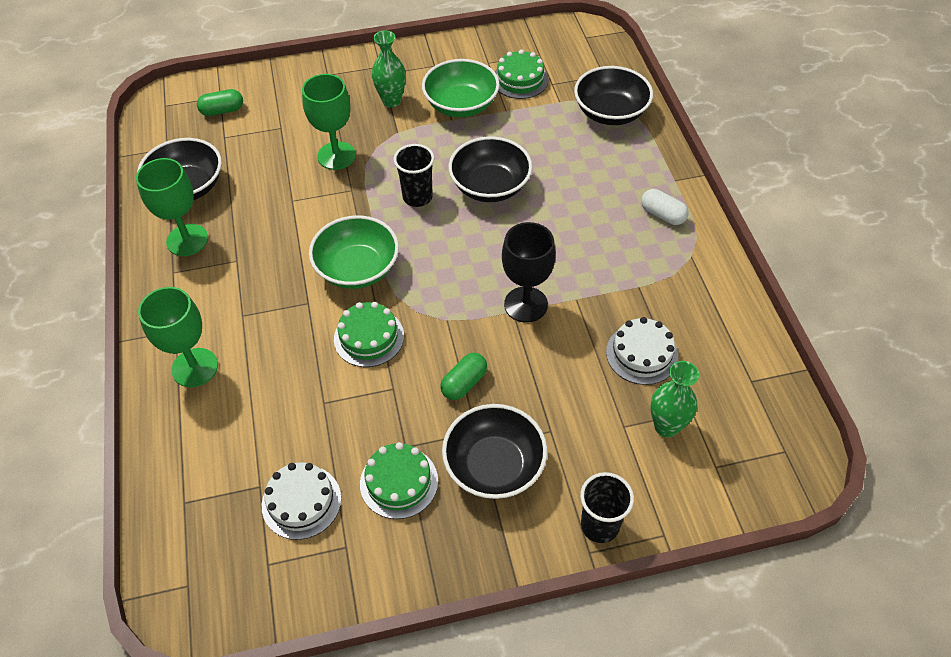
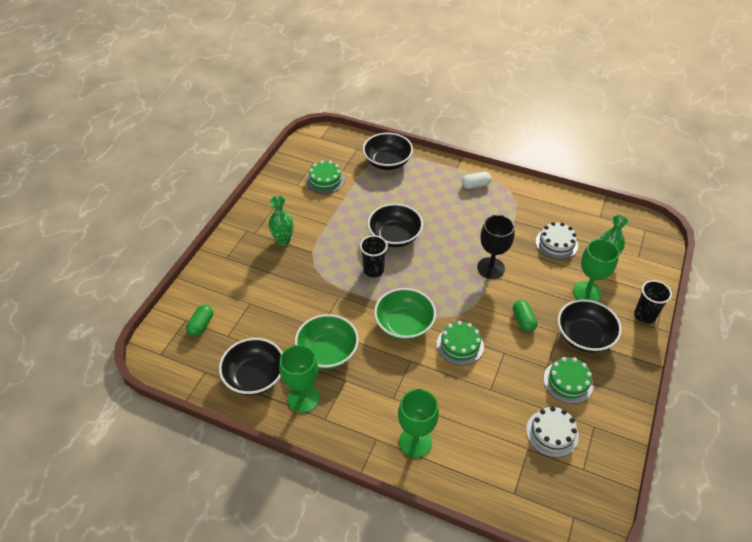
camera: 55 degrees left, 5 degrees down
(336, 156) = (303, 289): green goblet -> green goblet (587, 292)
(461, 105) = (319, 214): green bowl -> green bowl (327, 352)

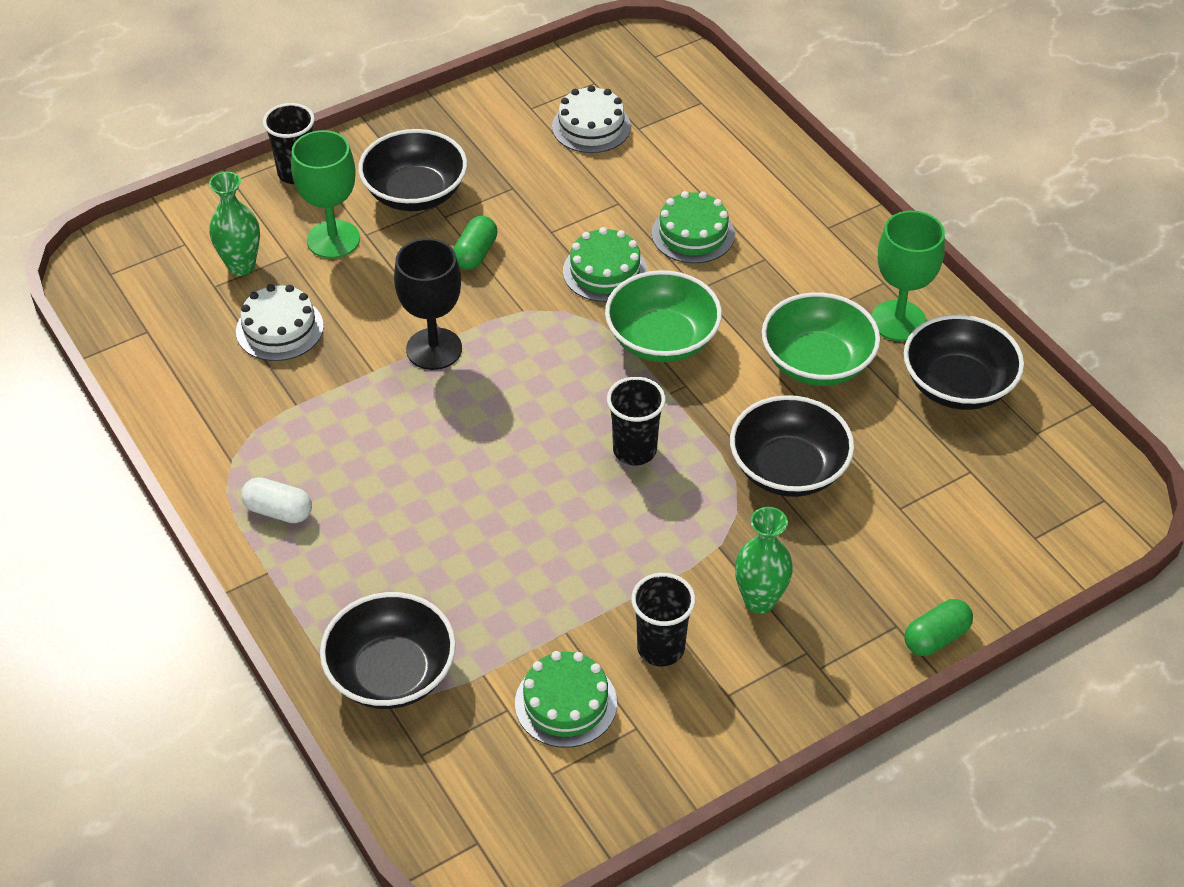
camera: 145 degrees left, 0 degrees up
(201, 325) = (1009, 513): green capsule -> green capsule (936, 638)
(307, 209) = (660, 648): none -> black cup
(394, 236) = (539, 492): black bowl -> black bowl (788, 469)
(415, 442) = (777, 200): green goblet -> none
(568, 382) = (505, 160): green cake -> green cake (693, 234)

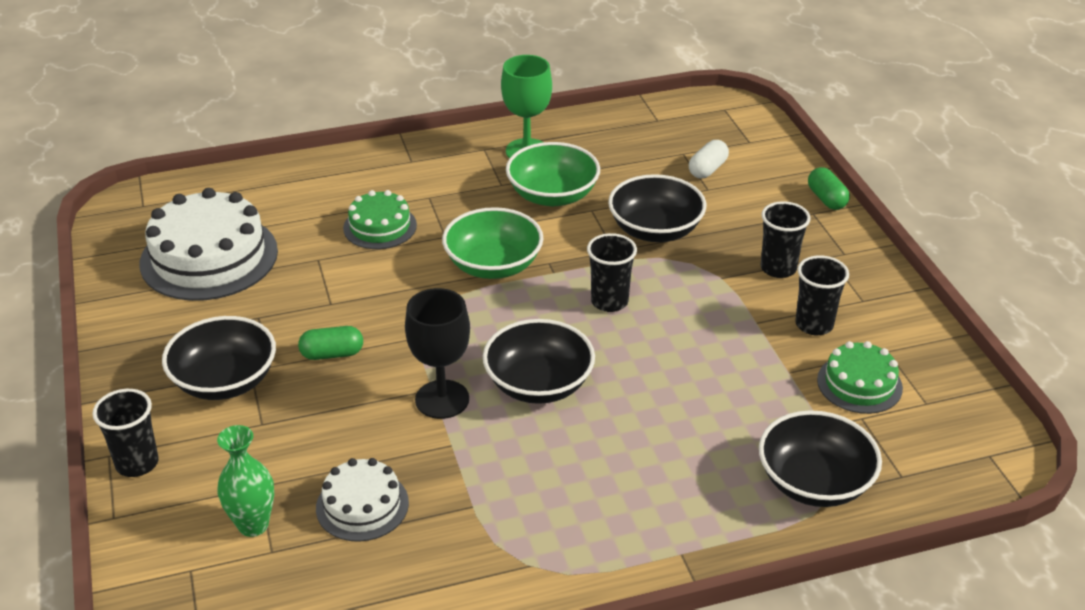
camera: 75 degrees left, 10 degrees down
(278, 511) = (607, 536): white capsule -> white capsule (707, 169)
(333, 239) = (255, 448): green goblet -> none
(475, 254) = (332, 354): green capsule -> green capsule turned 45 degrees counterclockwise
(591, 126) = (209, 257): white cake -> white cake, size x1.80
(605, 271) = (397, 281): green cake -> none
(759, 601) = (778, 268): green vase -> black cup
(957, 385) = (601, 141): black bowl -> black bowl (538, 384)

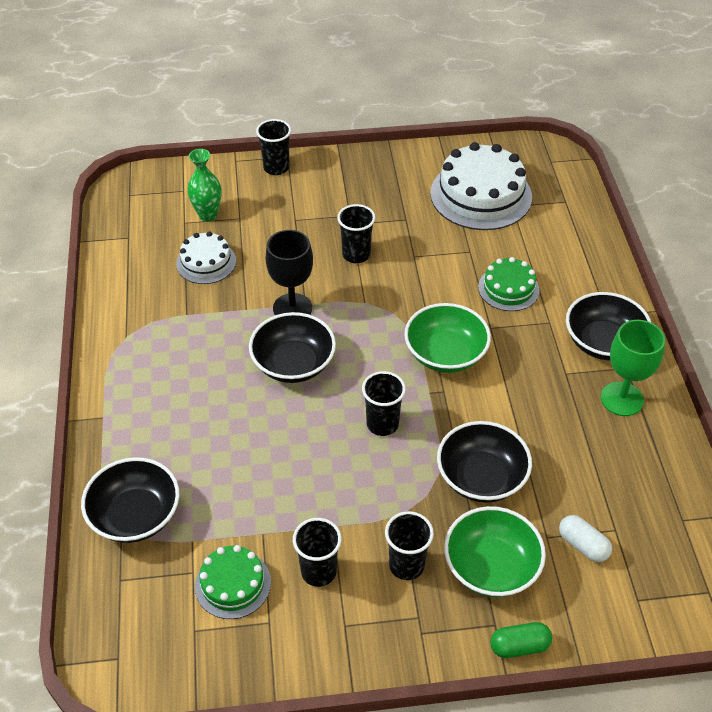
camera: 100 degrees right, 10 degrees up
(225, 381) = (341, 203): black bowl -> black bowl (603, 342)
(332, 354) = (356, 254): green capsule -> black cup
(552, 195) = (545, 408): green bowl -> green bowl (491, 567)

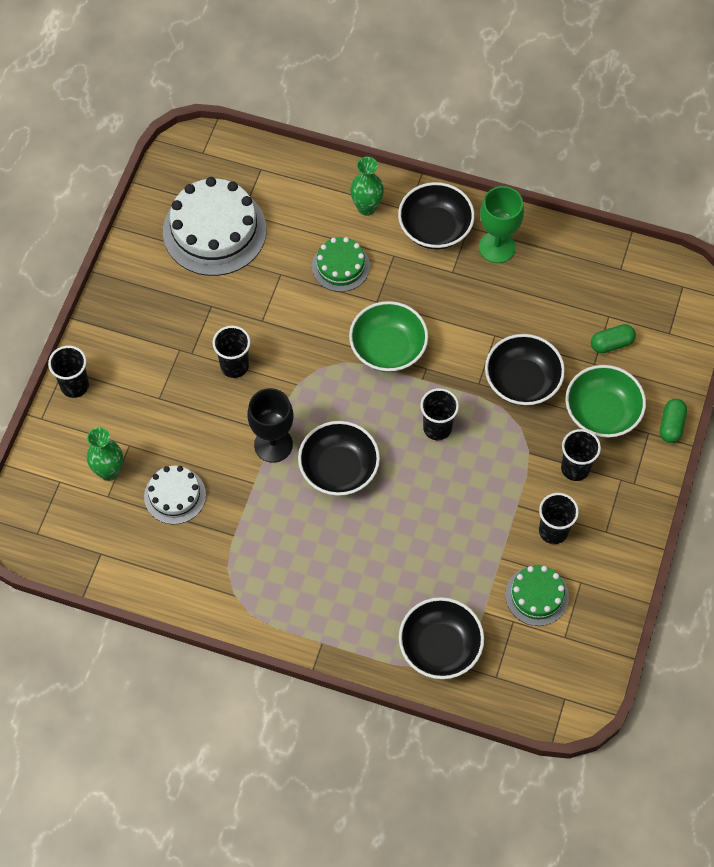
camera: 65 degrees left, 15 degrees up
(583, 545) = (611, 344): white capsule -> green capsule
(584, 284) = (366, 208): none -> green vase

